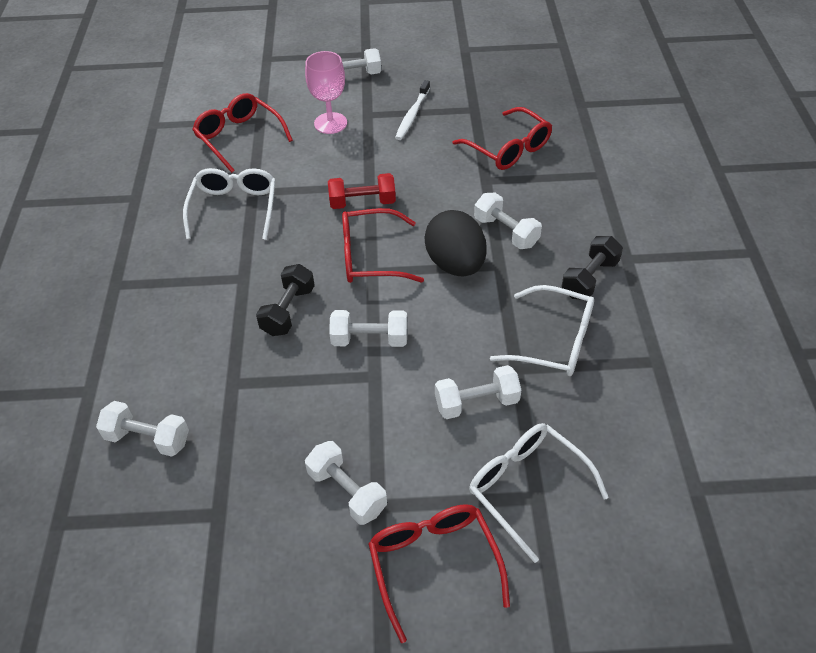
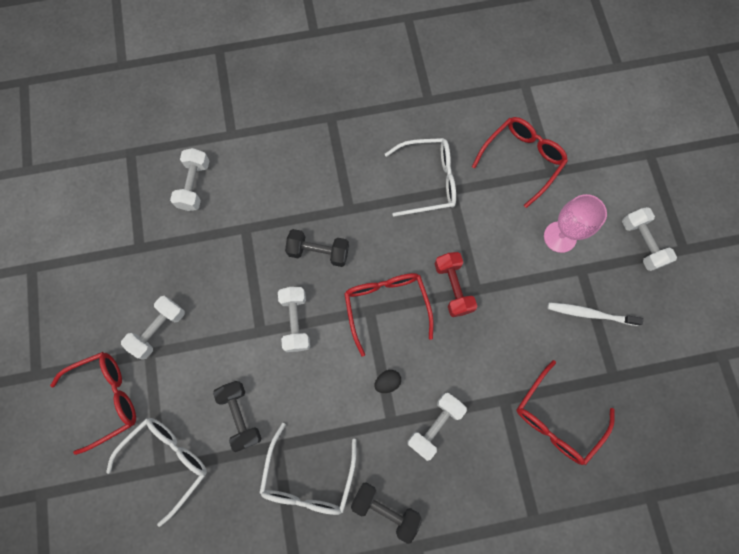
camera: 80 degrees right, 25 degrees up
(455, 264) = (387, 382): black egg -> black egg, size x0.41
(476, 402) = (241, 415): white dumbbell -> black dumbbell

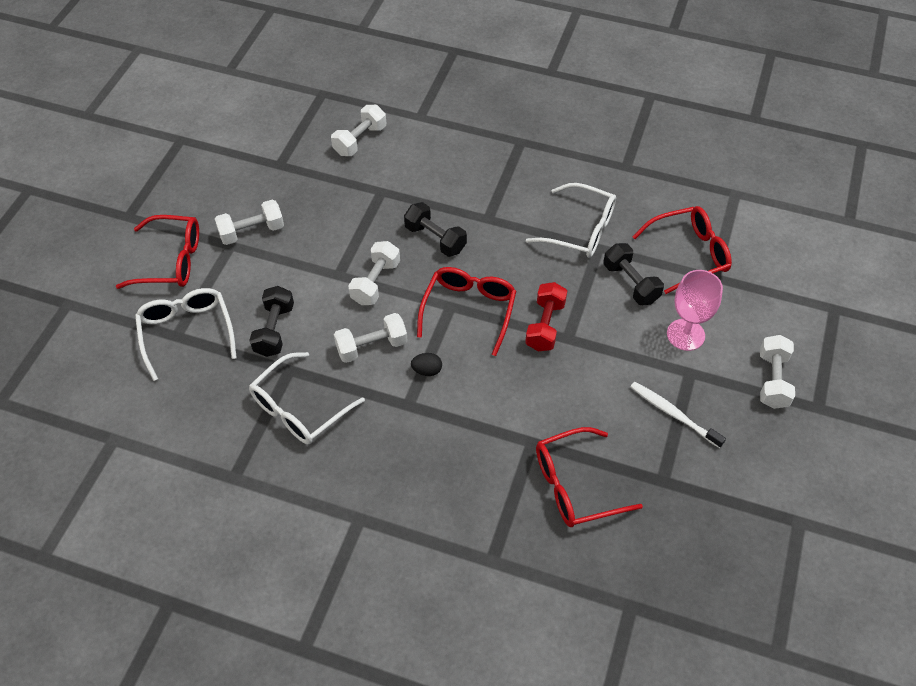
camera: 30 degrees right, 20 degrees down
(167, 461) = (187, 332): white glasses -> white glasses turned 90 degrees counterclockwise
(385, 509) = (352, 471): black dumbbell -> black dumbbell (630, 283)
(435, 425) = (448, 428): white dumbbell -> white dumbbell (372, 346)

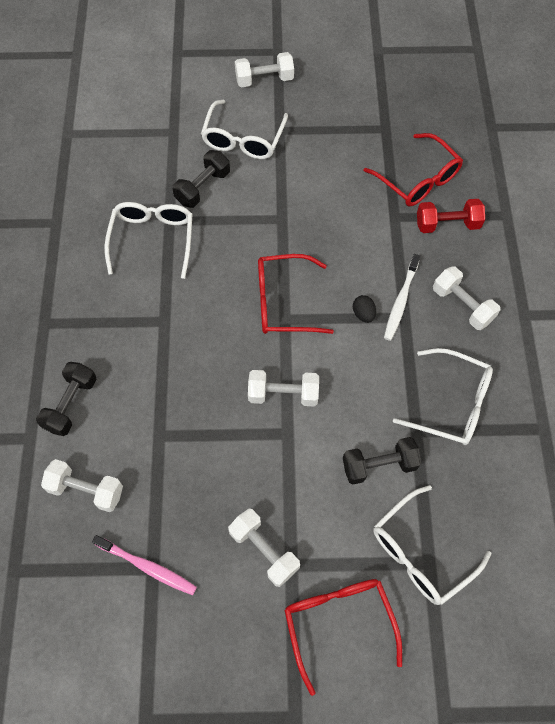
camera: 110 degrees left, 10 degrees up
(281, 162) = (147, 567): none -> pink toothbrush
(372, 346) = (358, 369): white dumbbell -> white dumbbell (462, 305)
(435, 239) = (207, 359): black dumbbell -> black dumbbell (71, 404)
(545, 325) = (275, 238): red dumbbell -> red dumbbell (447, 224)
(673, 414) = (324, 133): white toothbrush -> white toothbrush (400, 301)
(685, 335) = (243, 139): pink goblet -> white glasses
(689, 254) = (153, 153): red glasses -> none

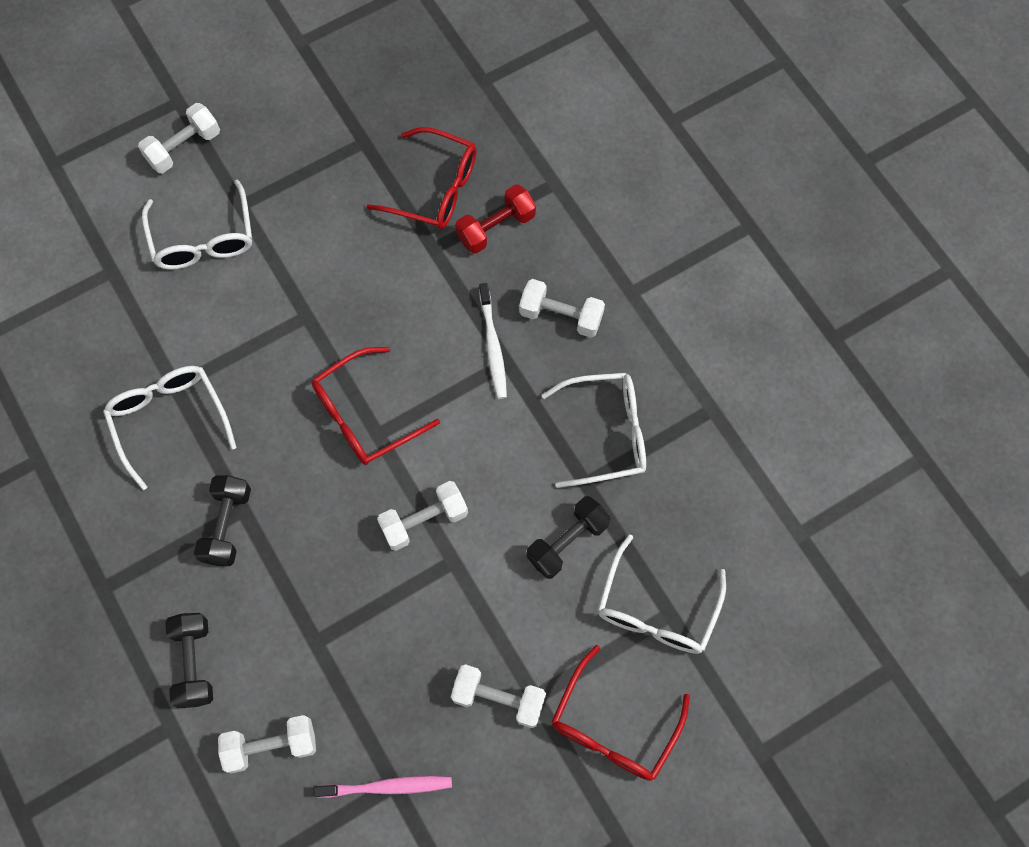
camera: 30 degrees left, 5 degrees up
(203, 187) = (190, 324): black dumbbell -> black dumbbell (227, 525)
(338, 623) = (613, 726): red glasses -> red glasses turned 105 degrees counterclockwise
(363, 314) = (460, 382): black egg -> none

